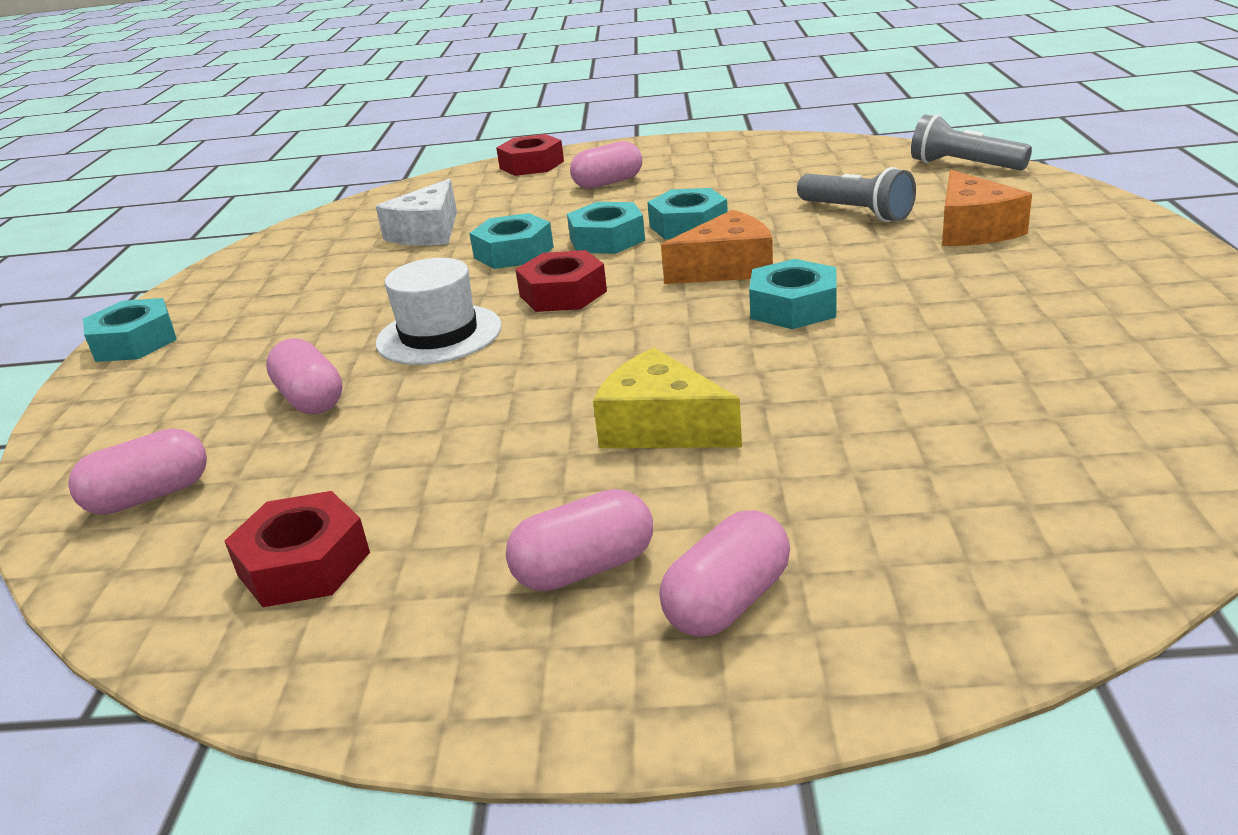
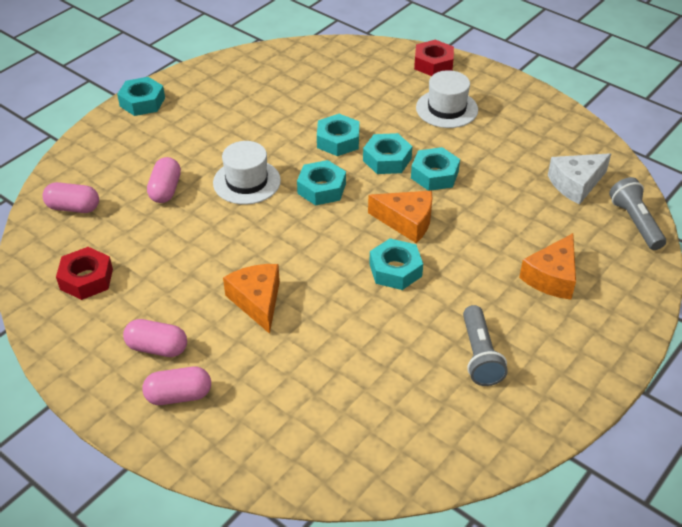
camera: 35 degrees right, 15 degrees up
(428, 232) = (322, 96): white cheese -> white cheese (576, 184)
(563, 293) = (321, 188): red nut -> turquoise nut
(608, 183) = (446, 109): pink capsule -> white hat
(661, 427) = (257, 301): yellow cheese -> orange cheese
(857, 213) = (521, 223): grey flashlight -> grey flashlight (479, 355)

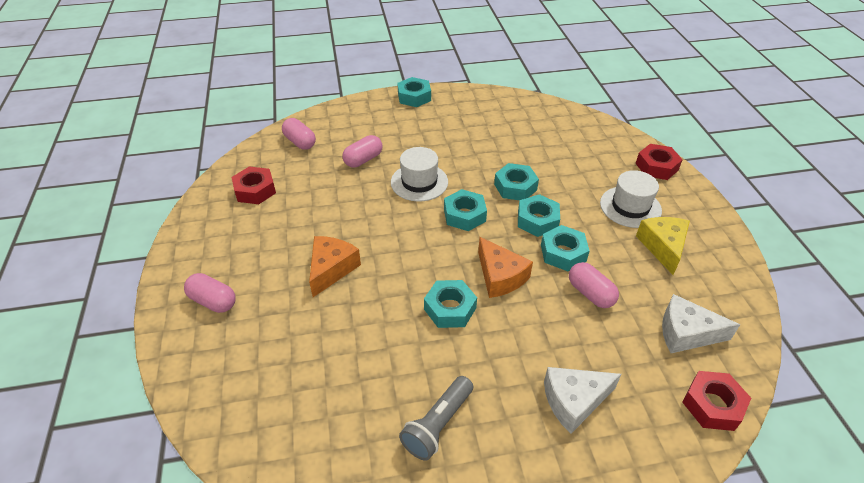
camera: 40 degrees right, 0 degrees up
(157, 348) = (239, 260): pink capsule -> pink capsule (590, 293)
(501, 129) = (663, 247): none -> yellow cheese
(552, 277) = (574, 401): orange cheese -> white cheese
(635, 222) = (712, 405): grey flashlight -> red nut

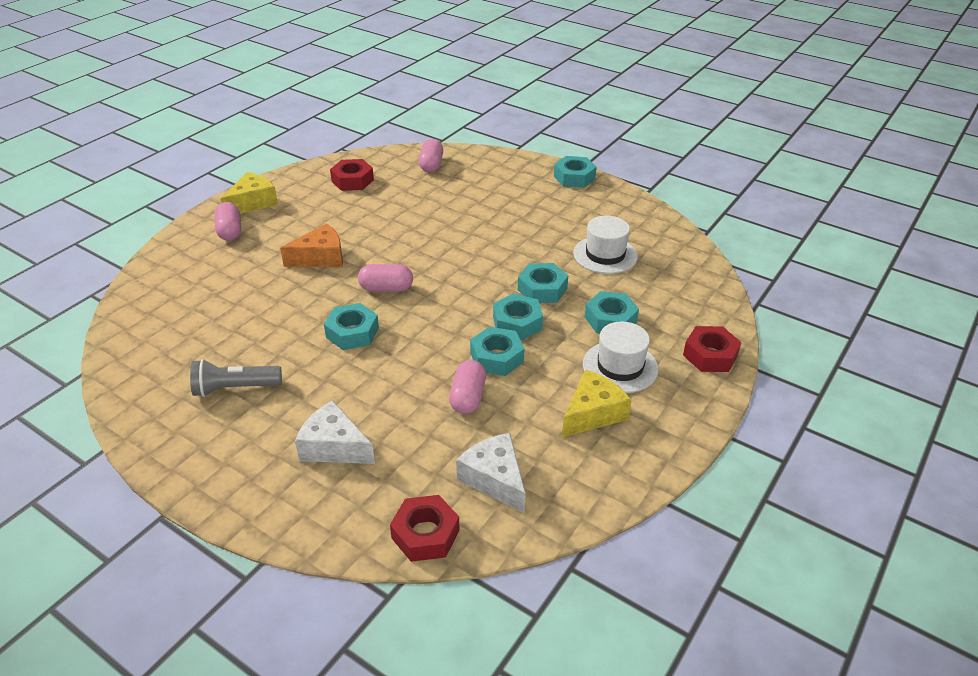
camera: 45 degrees right, 5 degrees down
(193, 263) = (252, 203): none -> yellow cheese
(363, 160) = (456, 201): pink capsule -> pink capsule (386, 288)
(419, 182) = (471, 240): white hat -> white hat (605, 255)
(464, 215) = (466, 283): turquoise nut -> turquoise nut (610, 319)
(500, 276) = (420, 338): orange cheese -> none

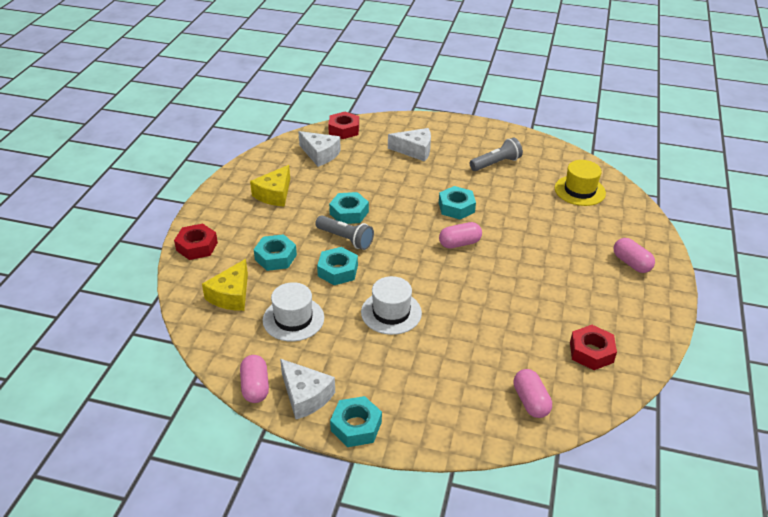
camera: 160 degrees right, 0 degrees up
(175, 319) = (579, 190): none -> yellow hat
(252, 203) = (651, 298): yellow cheese -> yellow cheese (231, 295)
(320, 258) = (533, 257): orange cheese -> none
(468, 397) = (355, 187): pink capsule -> pink capsule (255, 387)
(517, 323) = (345, 239): turquoise nut -> grey flashlight
(609, 200) = (305, 396): none -> white cheese
(620, 367) = (262, 225): white hat -> white hat (391, 312)

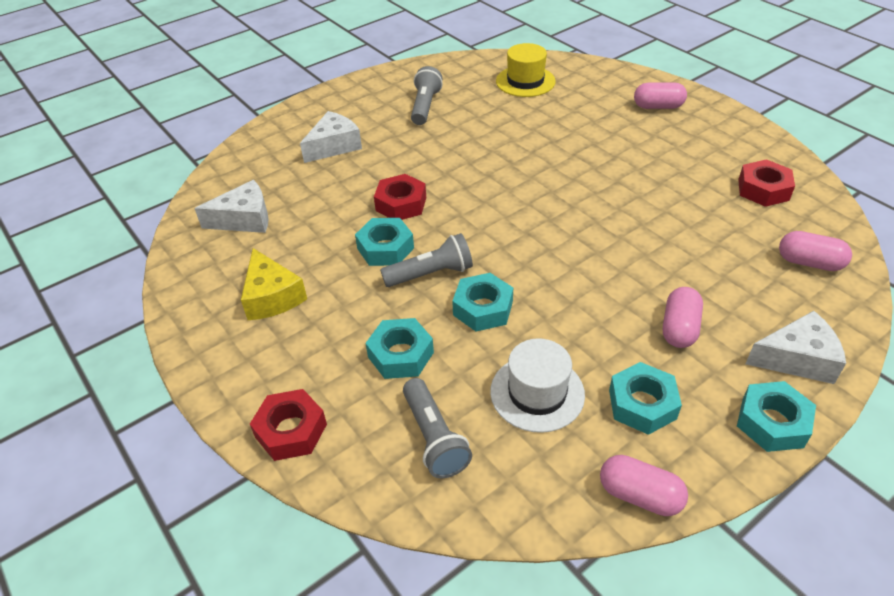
camera: 50 degrees left, 5 degrees up
(231, 295) = (434, 438): yellow cheese -> grey flashlight
(305, 396) = (690, 448): white cheese -> white cheese (797, 359)
(344, 130) = (223, 178): red nut -> red nut (401, 204)
(391, 312) = (597, 298): white hat -> none
(456, 207) = (466, 165): turquoise nut -> turquoise nut (642, 404)
(459, 243) = (528, 192): pink capsule -> pink capsule (679, 328)

